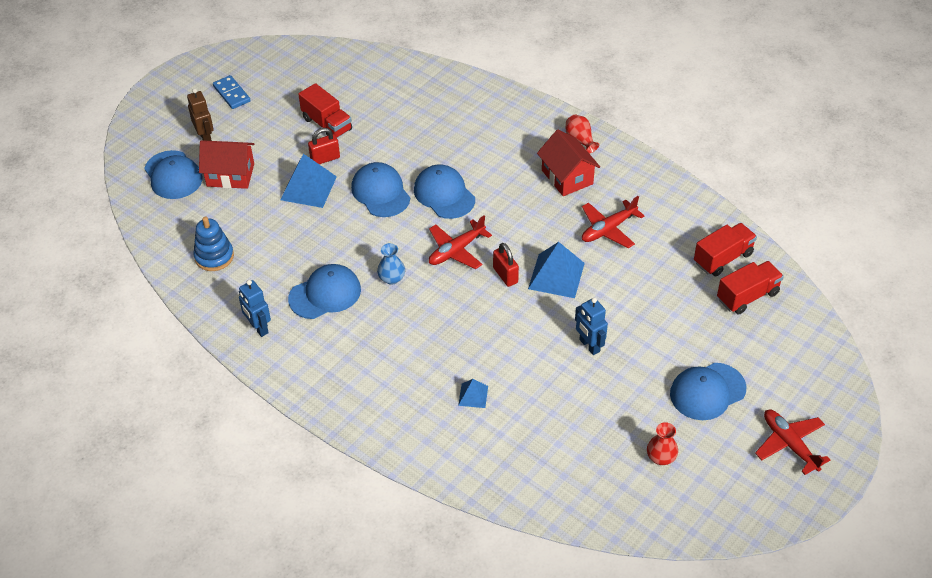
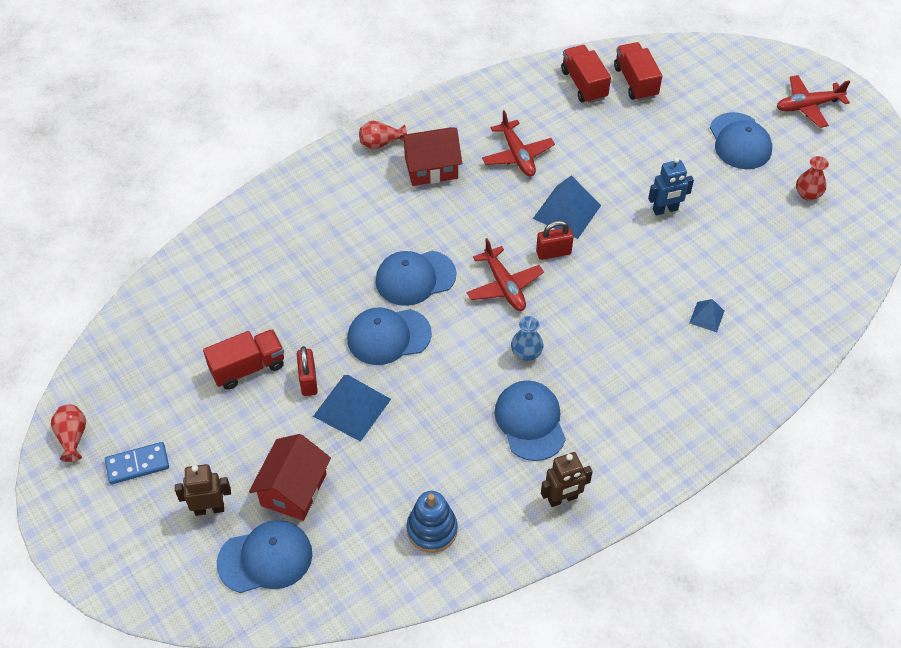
camera: 75 degrees left, 5 degrees up
(245, 58) = (72, 437): none -> red vase
(258, 328) = (562, 498): blue robot -> brown robot

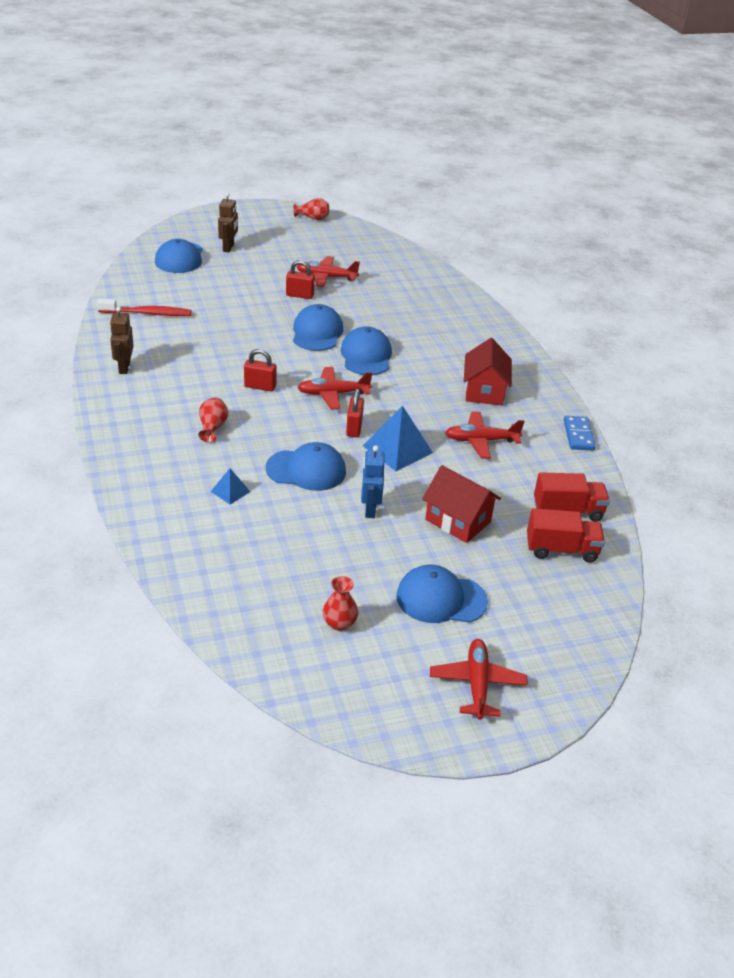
camera: 105 degrees right, 15 degrees down
(137, 465) = (278, 233): blue domino -> blue domino (578, 435)
(248, 368) = (326, 277): red truck -> red plane
(293, 489) = (219, 275): red house -> red house (458, 521)
(352, 407) = (265, 306): blue pyramid -> none
(381, 143) = (524, 373): red vase -> red vase (212, 428)
(432, 529) = (147, 313): blue stacking toy -> red toothbrush
(526, 353) = (260, 386): blue vase -> red padlock
(530, 421) = (197, 371): blue cap -> blue cap (306, 470)

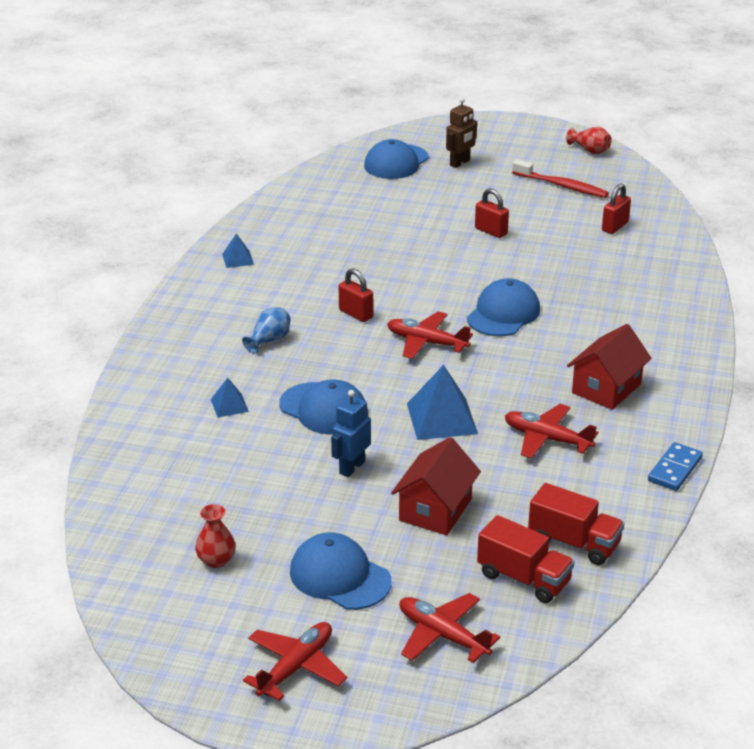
camera: 35 degrees right, 5 degrees down
(124, 367) = (238, 259): brown robot -> blue pyramid
(147, 313) = (310, 211): red toothbrush -> red toothbrush (562, 186)
(212, 428) = (269, 340): red vase -> blue vase
(317, 332) = (471, 275): blue cap -> none
(326, 277) = (541, 219): red plane -> red plane (442, 635)
(354, 428) = (415, 383): red padlock -> red padlock (615, 226)
(458, 521) = (435, 510): red house -> red house turned 45 degrees clockwise

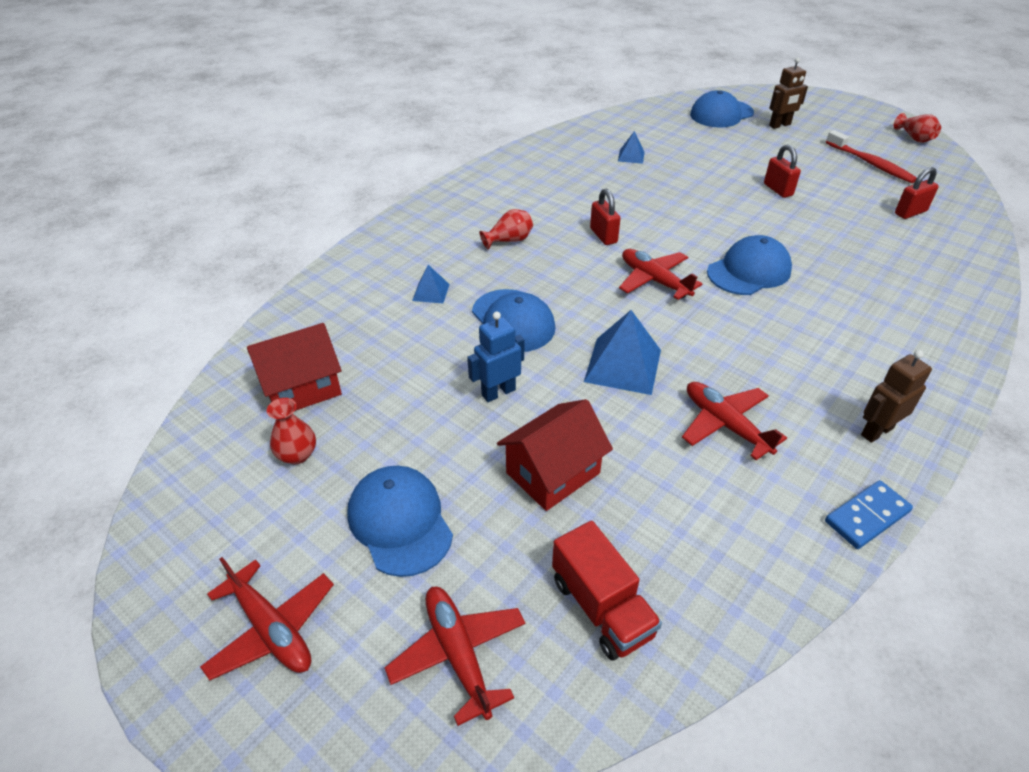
camera: 25 degrees right, 10 degrees up
(238, 259) = (532, 164): blue pyramid -> blue pyramid (631, 156)
(269, 340) = (509, 240): blue vase -> red vase
(296, 667) = (271, 629): red plane -> red plane turned 75 degrees clockwise
(574, 543) = (690, 578): red truck -> none
(606, 388) = (824, 384): red house -> red house (302, 388)
(658, 411) = (876, 431): none -> brown robot

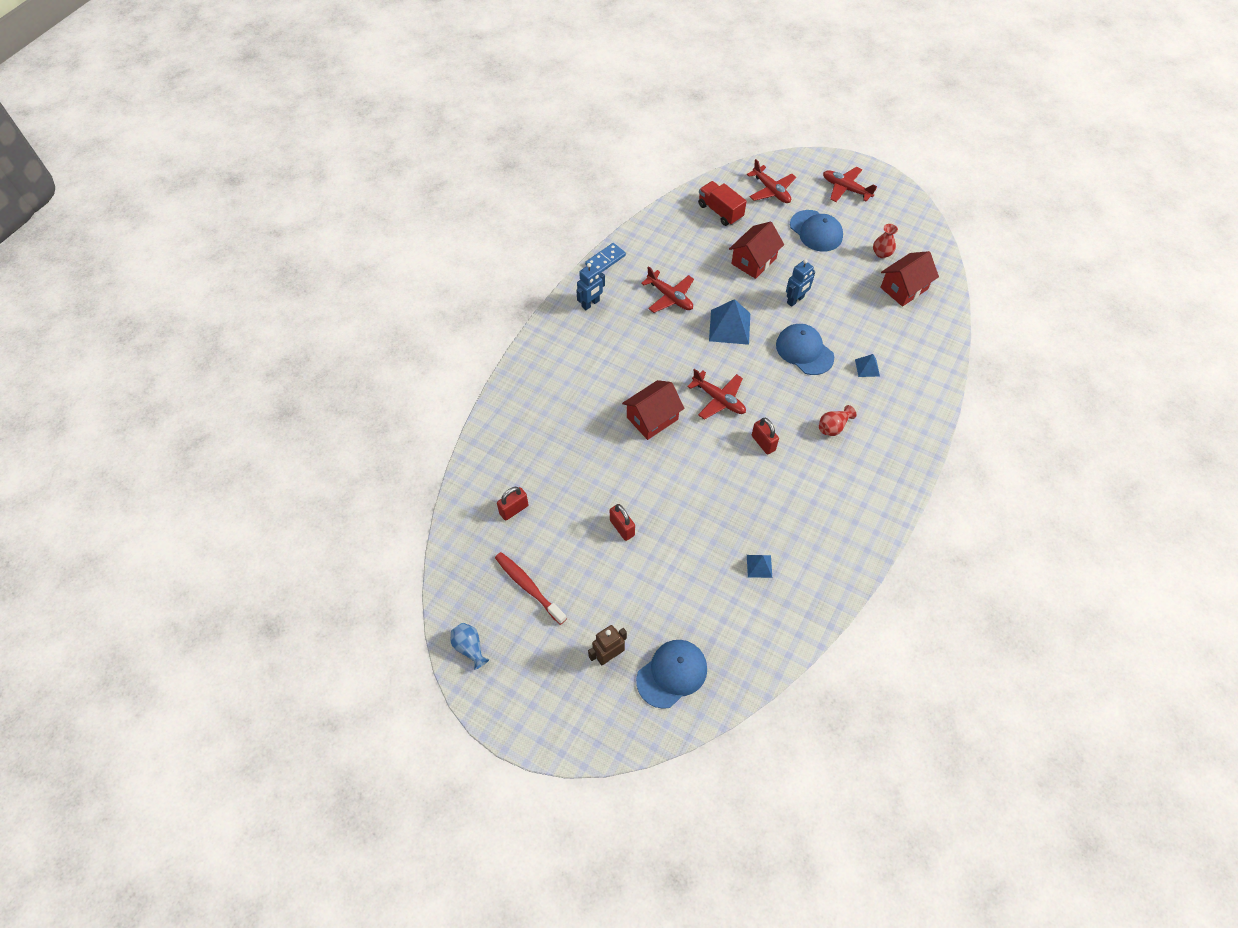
camera: 170 degrees right, 15 degrees up
(749, 271) = (652, 418): blue cap -> red house
(876, 431) = (590, 304): brown robot -> blue robot
(914, 138) = (470, 648): red vase -> blue vase

